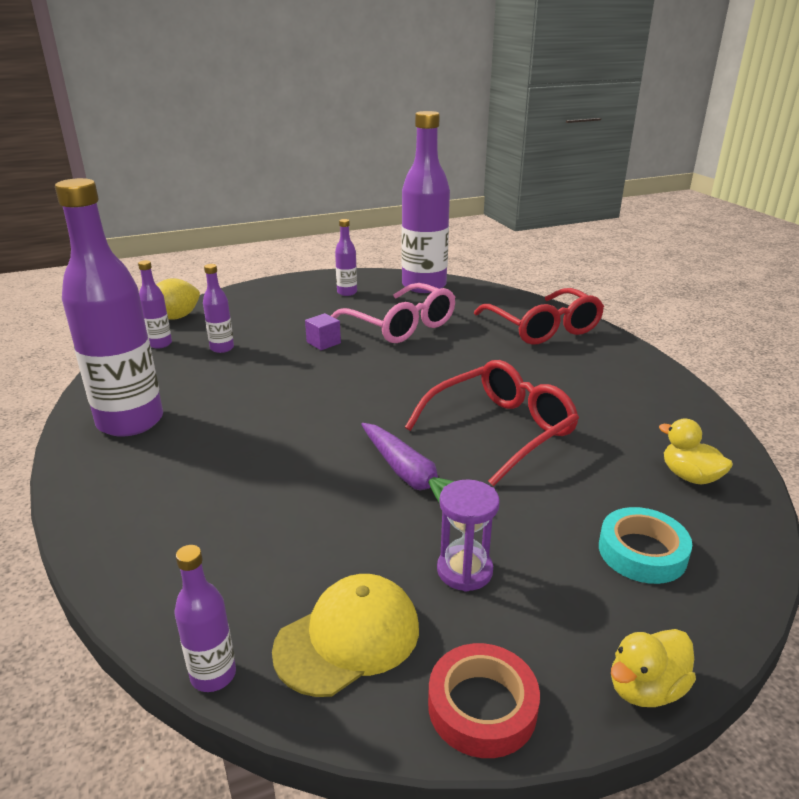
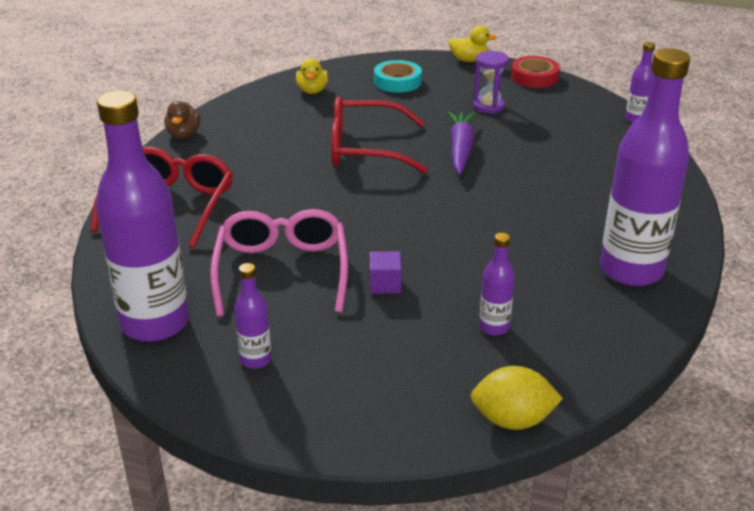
camera: 140 degrees left, 5 degrees up
(160, 344) = (559, 370): purple bottle -> none
(348, 638) = (568, 108): yellow cap -> none
(663, 372) = (183, 134): none -> brown duck

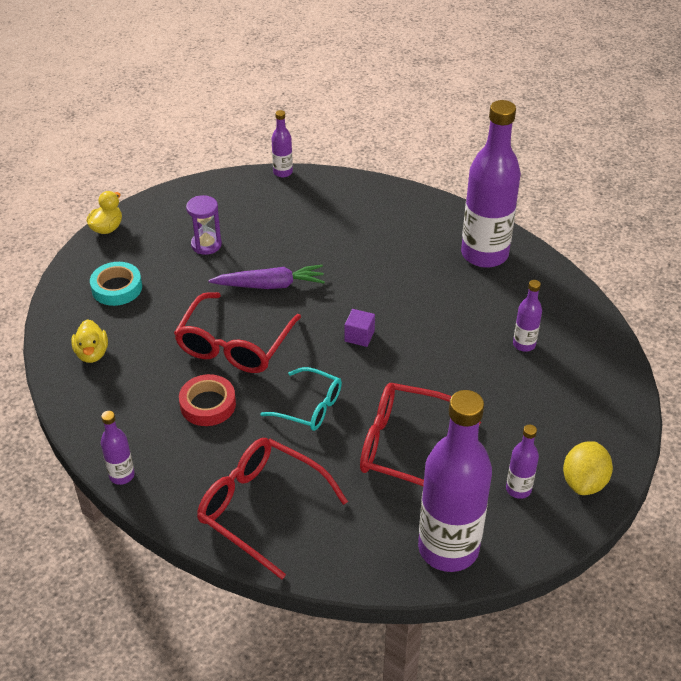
camera: 70 degrees left, 10 degrees up
(183, 134) = (122, 475): brown duck -> purple bottle
(282, 271) = (405, 448): pink glasses -> red glasses
(308, 204) = (310, 407): none -> turquoise glasses
(312, 90) = (92, 353): yellow duck -> yellow duck turned 60 degrees clockwise
(385, 284) = (450, 388): purple cube -> purple cube (359, 336)
(460, 149) = (270, 285): purple carrot -> purple carrot turned 150 degrees clockwise
(512, 420) = (621, 367): yellow lemon -> yellow lemon (584, 482)
(534, 77) = (171, 200): red tape -> red tape (208, 404)

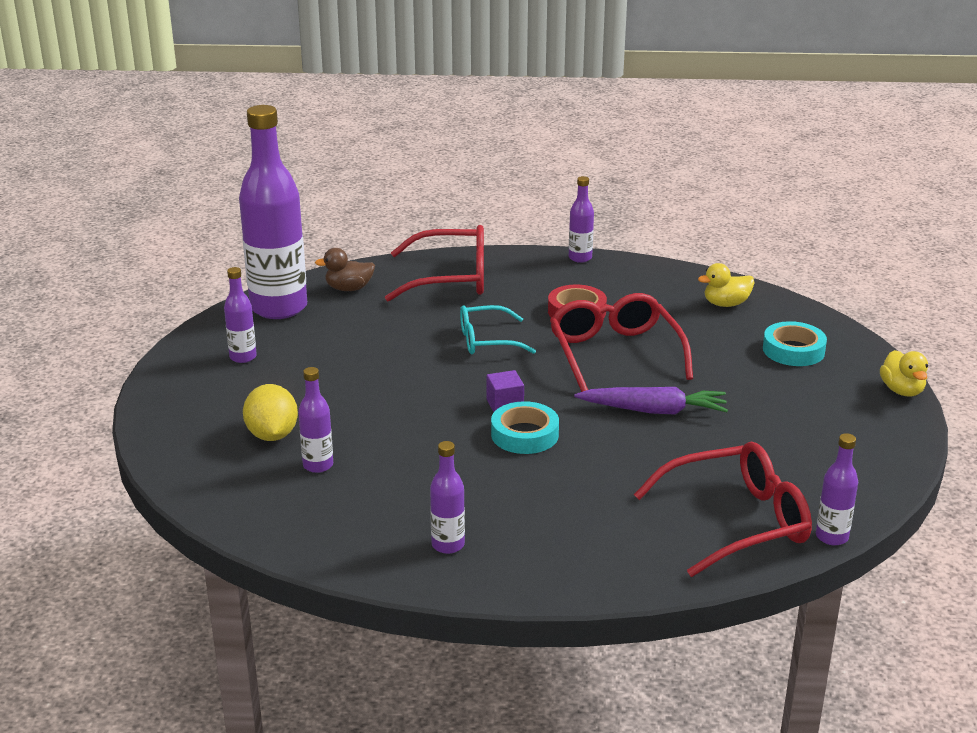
camera: 145 degrees right, 15 degrees down
(92, 353) = (726, 304): yellow duck -> yellow duck turned 60 degrees counterclockwise
(206, 245) = (778, 418): purple hourglass -> none
(270, 285) = (654, 410): purple carrot -> purple carrot turned 135 degrees counterclockwise
(364, 544) = (349, 289): none -> brown duck
(370, 306) = (524, 434): none -> turquoise tape
(405, 448) = (370, 347): red glasses -> red glasses (737, 521)
(484, 254) = (448, 545): purple bottle -> purple bottle, size x0.44
(584, 482) = (182, 382): yellow lemon -> yellow lemon (272, 435)

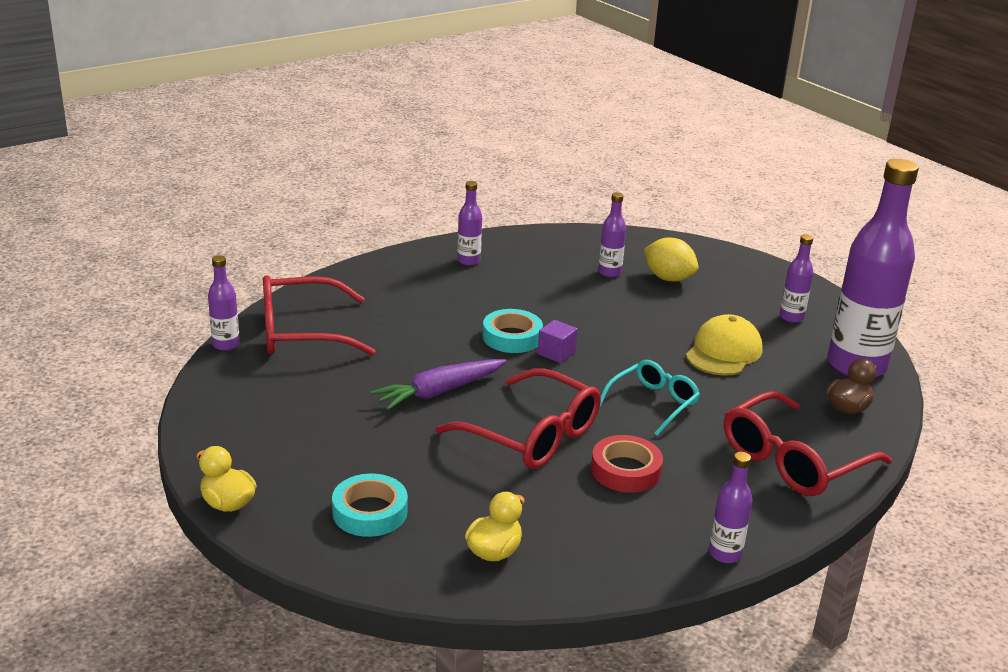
camera: 140 degrees right, 0 degrees up
(359, 353) = (723, 352): none -> yellow cap
(737, 521) = (301, 332): red glasses -> red glasses turned 45 degrees clockwise

